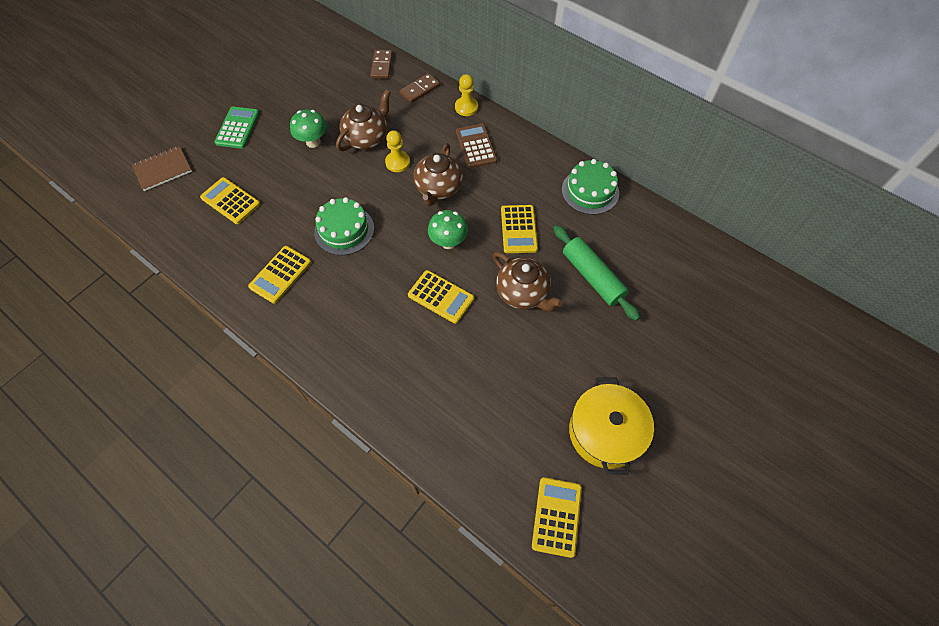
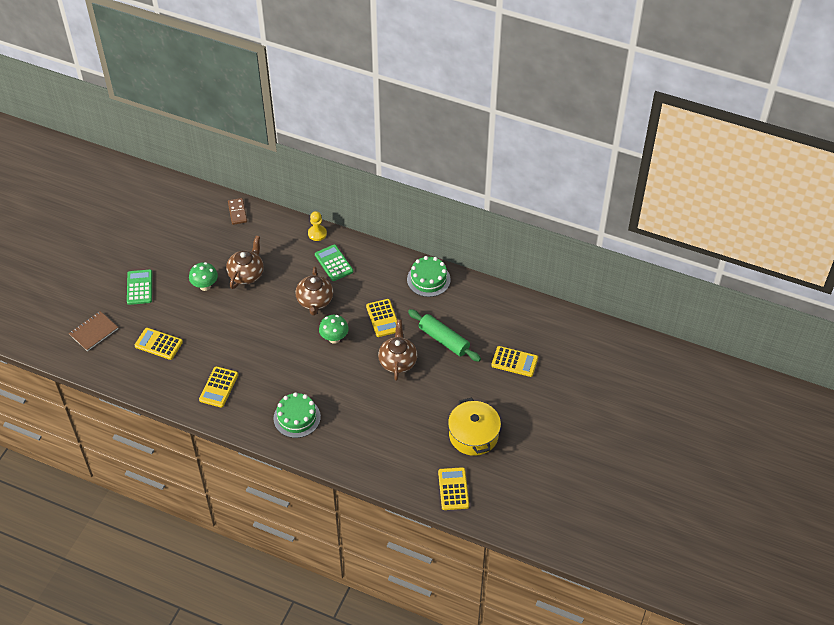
camera: 15 degrees left, 10 degrees down
(344, 230) = (254, 346): green cake -> green cake (297, 417)
(397, 162) = (277, 288): yellow pawn -> none
(420, 90) = (275, 226): brown domino -> none
(441, 297) = (340, 377): yellow calculator -> yellow calculator (514, 362)
(476, 146) = (334, 263): brown calculator -> green calculator
(523, 293) = (398, 361): brown teapot -> brown teapot turned 120 degrees counterclockwise

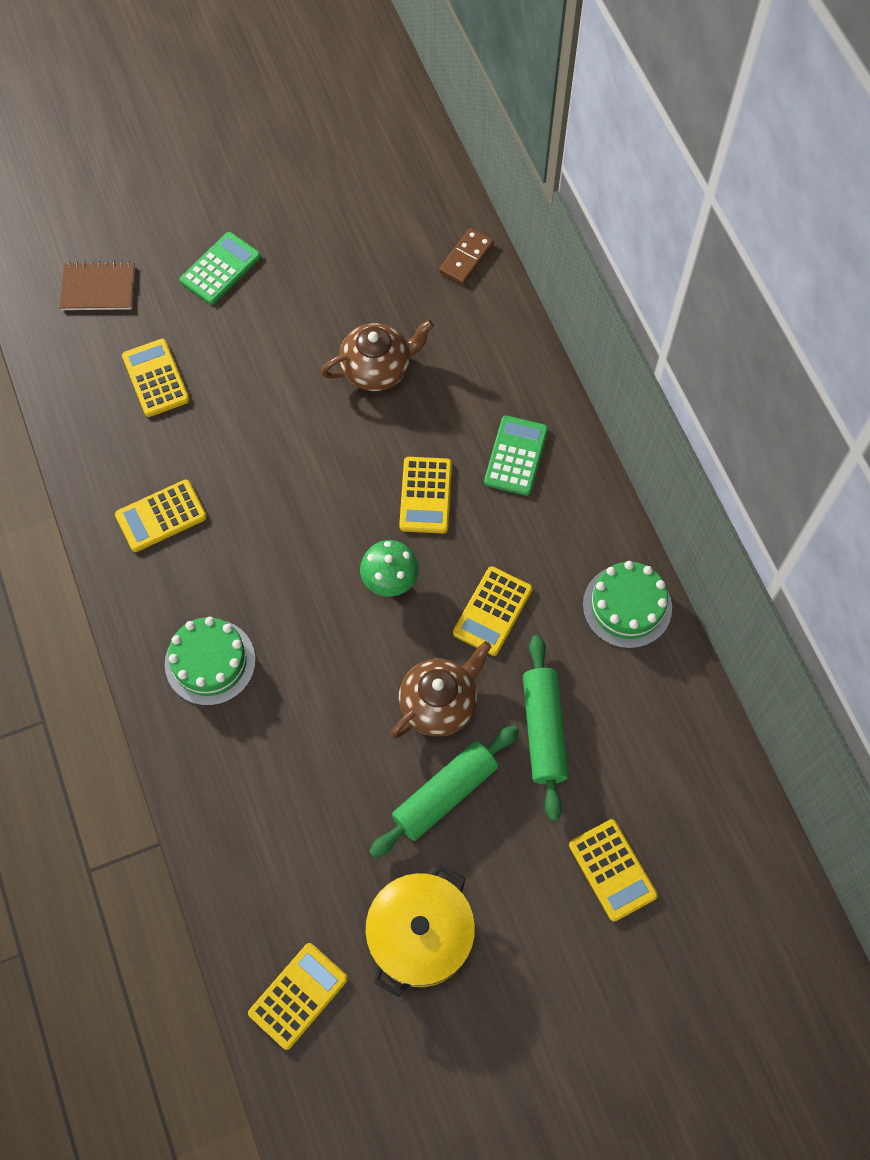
camera: 45 degrees right, 15 degrees up
(205, 286) = (304, 340): green mushroom -> none
(315, 301) = (425, 495): brown teapot -> yellow calculator
(317, 233) = (542, 386): yellow pawn -> none
(432, 387) = (445, 794): none -> green rolling pin

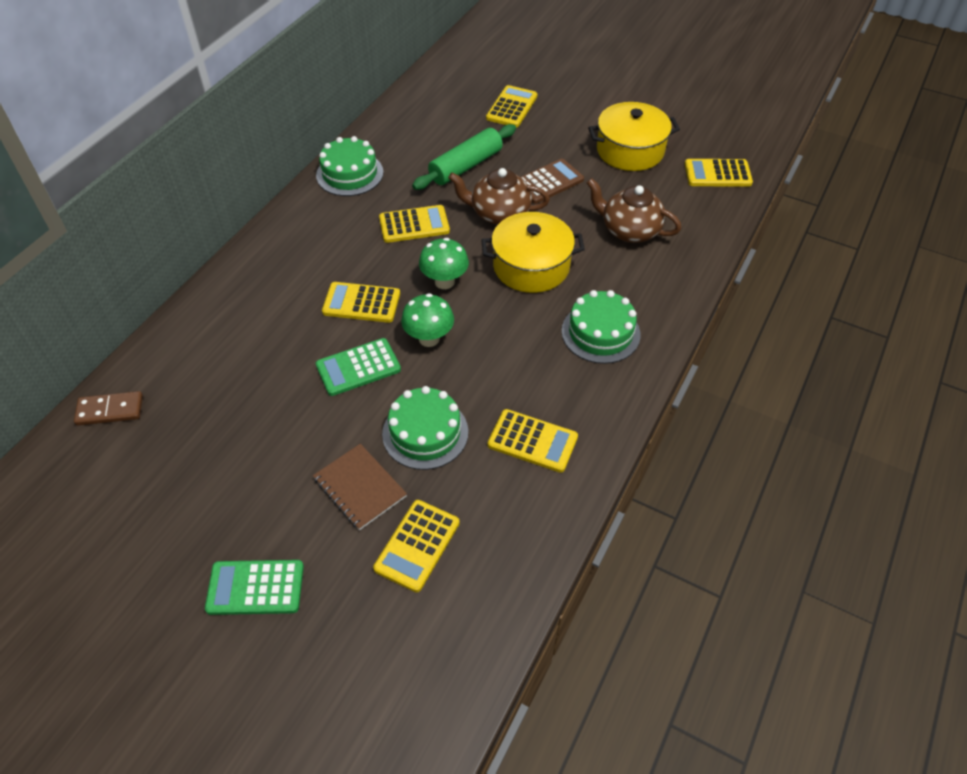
camera: 130 degrees left, 15 degrees down
(98, 288) = (362, 682): brown notebook -> brown notebook (360, 487)
(242, 448) = (425, 433): none -> green cake
(334, 519) = (429, 338): none -> green mushroom
(341, 672) = (531, 266): none -> yellow pot
(377, 368) = (273, 397): brown teapot -> brown teapot (629, 230)
(425, 495) = (361, 303): yellow calculator -> yellow calculator turned 135 degrees counterclockwise
(445, 794) = (548, 182): green rolling pin -> brown calculator
(516, 456) = (284, 276): green calculator -> green calculator (358, 367)

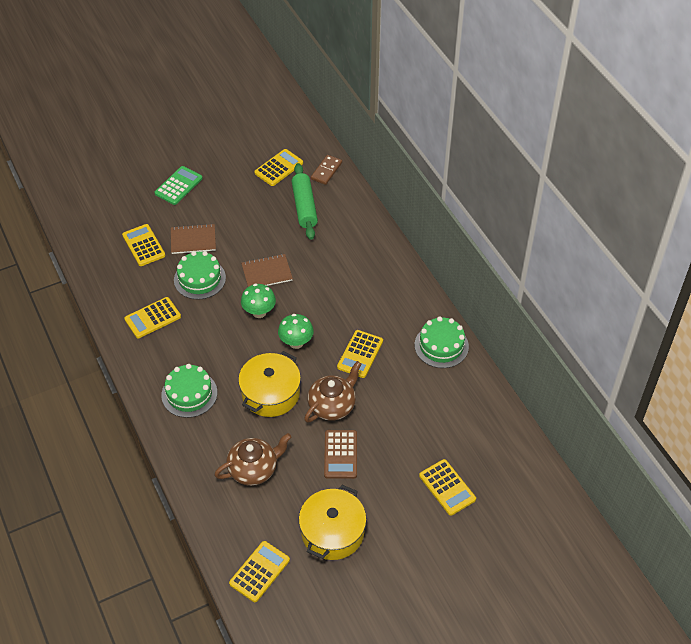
camera: 125 degrees right, 0 degrees up
(358, 367) = (267, 273): green calculator -> brown notebook
(361, 303) = (313, 296): yellow calculator -> yellow calculator (279, 168)
(466, 166) = (397, 415): green rolling pin -> green rolling pin (304, 207)

